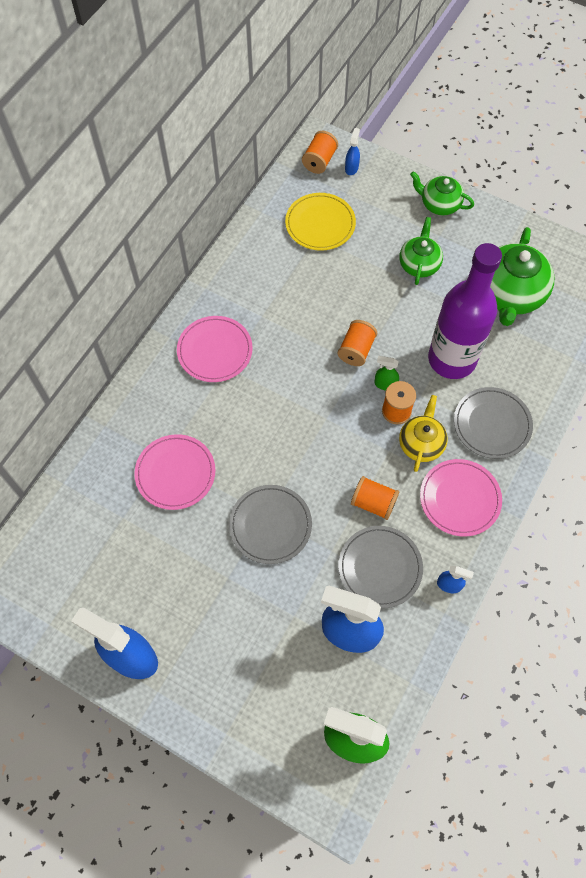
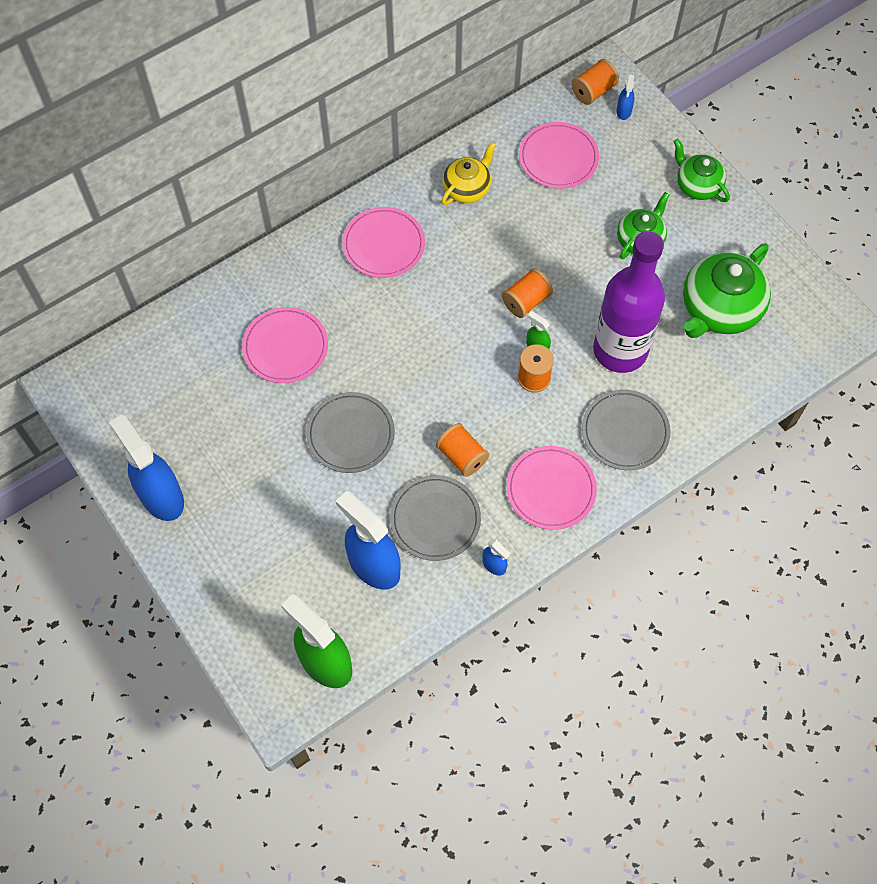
camera: 25 degrees right, 0 degrees up
(320, 224) = (558, 158): yellow plate -> pink plate
(351, 168) = (623, 111): blue spray bottle -> blue spray bottle turned 150 degrees clockwise
(421, 443) = (541, 420): yellow teapot -> yellow teapot (467, 188)

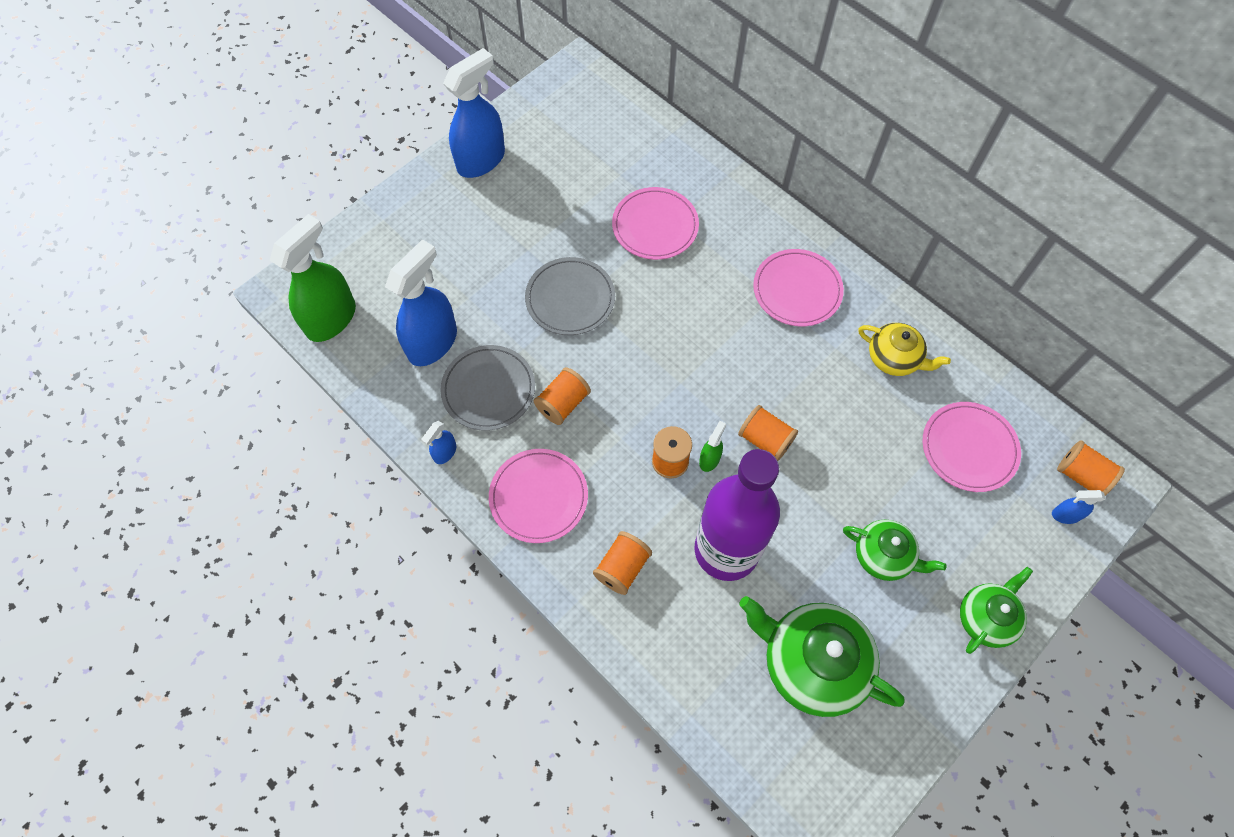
camera: 80 degrees right, 0 degrees up
(625, 431) = (622, 568): grey plate -> orange spool

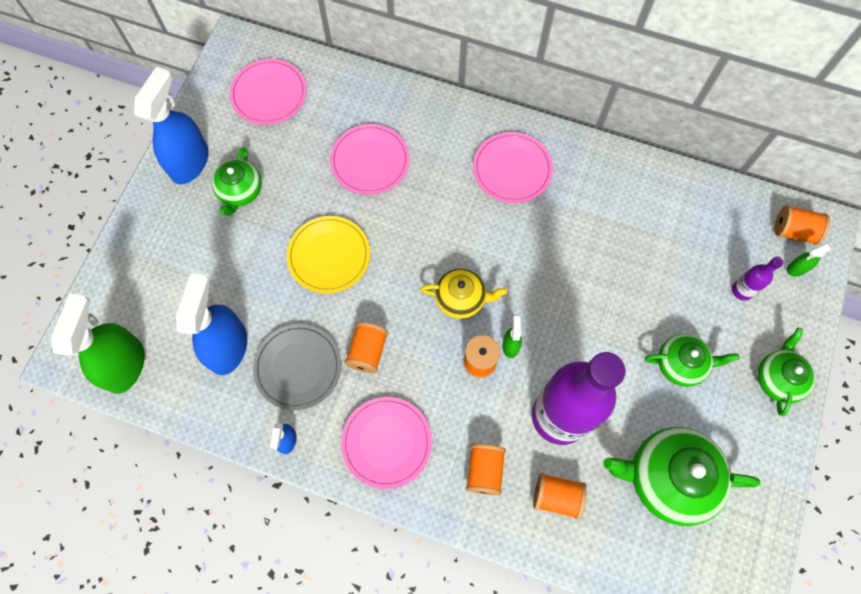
camera: 25 degrees left, 5 degrees up
(515, 205) = (240, 191): none -> green teapot
(570, 298) = (329, 256): grey plate -> yellow plate
(765, 440) = (546, 309): orange spool -> orange spool (556, 497)
(894, 358) = (614, 196): yellow teapot -> yellow teapot (461, 299)
(969, 448) = (703, 246): pink plate -> pink plate (269, 94)
(990, 511) = (742, 290): none -> purple bottle
(1065, 515) = (796, 268): blue spray bottle -> green spray bottle

